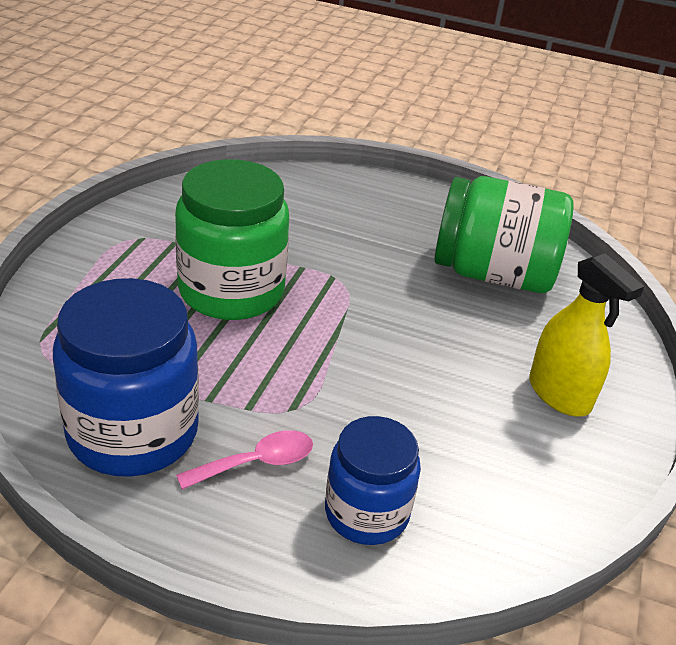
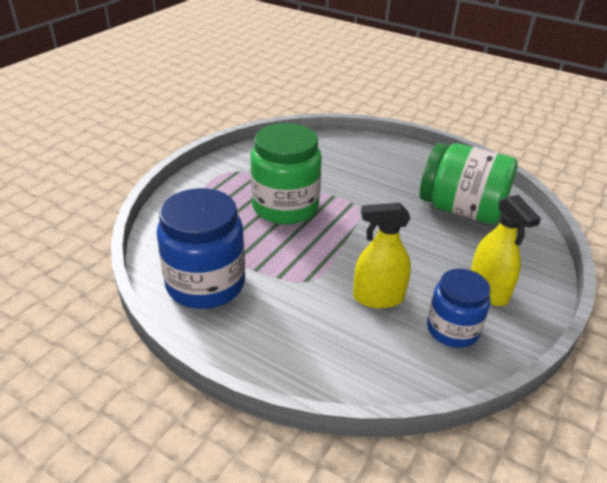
camera: 15 degrees right, 0 degrees up
(256, 463) = (275, 310): pink spoon -> none
(366, 513) = (337, 348): blue jar -> blue jar (452, 329)
(407, 423) = (378, 297): none -> yellow spray bottle

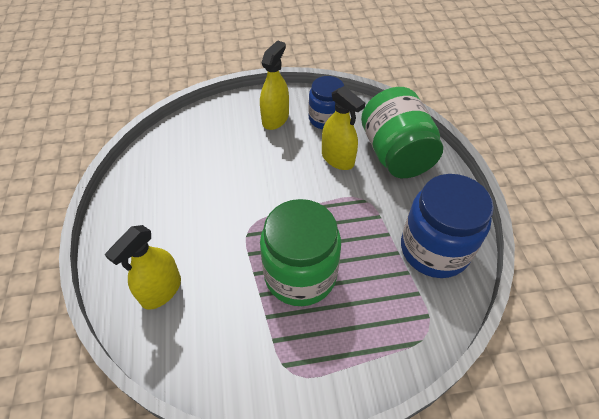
camera: 130 degrees left, 15 degrees up
(349, 155) = (161, 290): none -> yellow spray bottle
(461, 210) = (191, 167): green jar -> green jar (396, 154)

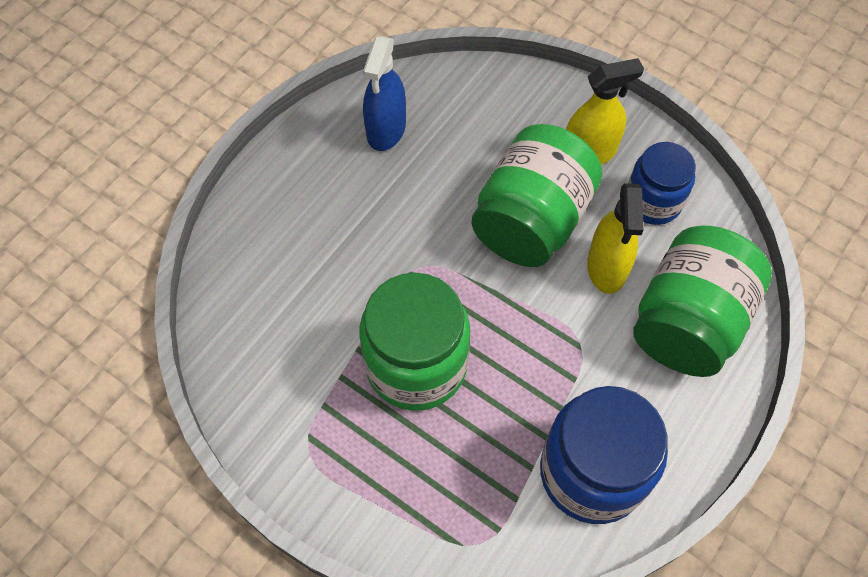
camera: 45 degrees right, 10 degrees up
(160, 178) = (386, 129): none -> blue spray bottle
(161, 290) = (273, 261): yellow spray bottle -> none
(281, 165) = (531, 220): none -> green jar

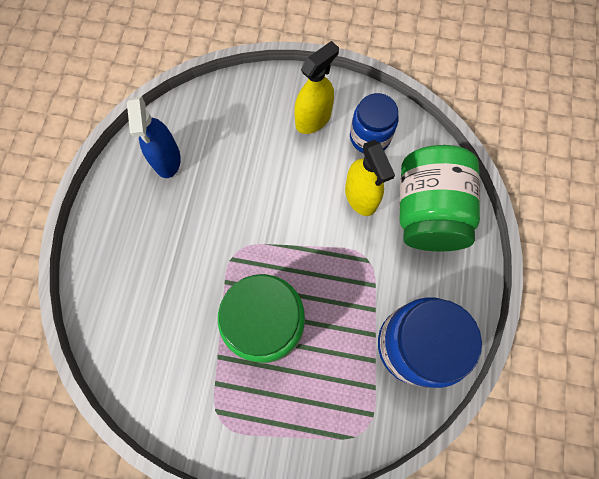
camera: 25 degrees left, 10 degrees up
(531, 220) = (297, 184): green jar -> none

